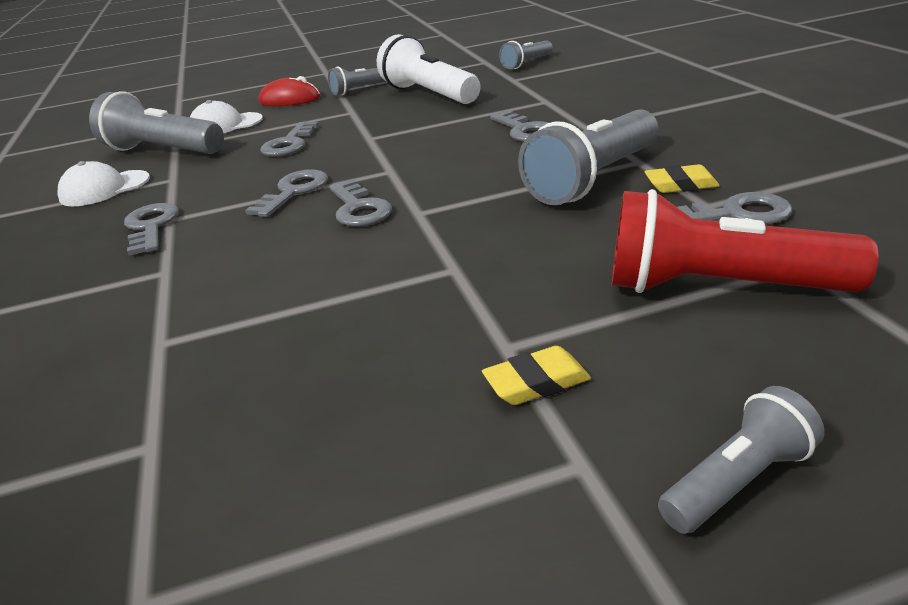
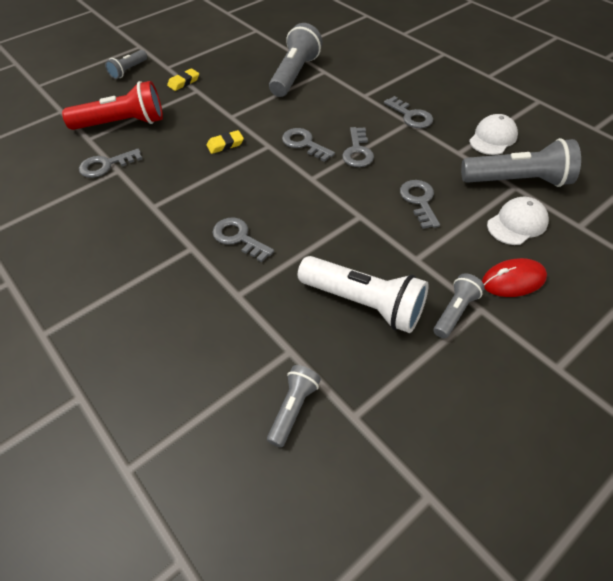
camera: 155 degrees right, 20 degrees up
(593, 179) = (179, 184): grey flashlight -> grey flashlight (294, 74)
(681, 185) = (129, 185): yellow eraser -> yellow eraser (225, 144)

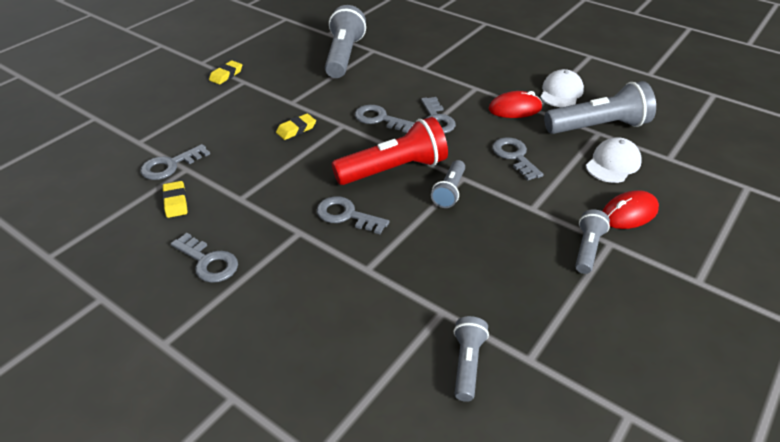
camera: 15 degrees left, 10 degrees down
(98, 201) = (176, 202): none -> yellow eraser
(122, 123) = (172, 122): red flashlight -> red flashlight (394, 169)
(128, 70) = (158, 70): grey flashlight -> grey flashlight (449, 191)
(364, 303) = (498, 256): white flashlight -> none
(411, 116) = (476, 82): grey key -> grey key (208, 262)
(439, 150) = (515, 109): none -> red mouse

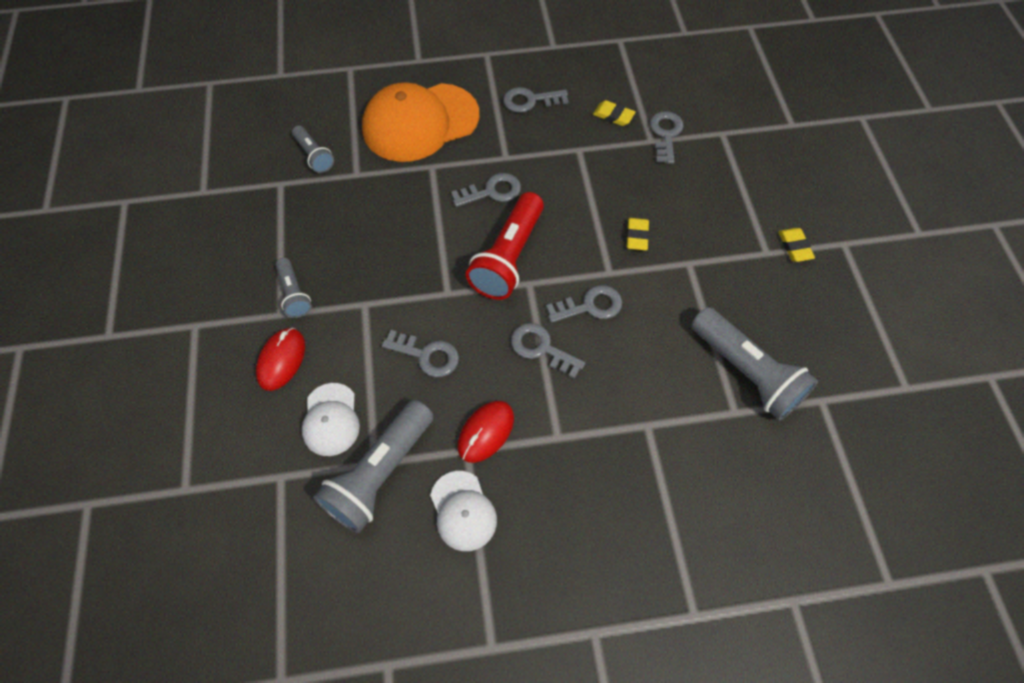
camera: 135 degrees right, 20 degrees up
(325, 317) = (420, 122): none -> orange cap
(449, 191) = (443, 270): grey flashlight -> none

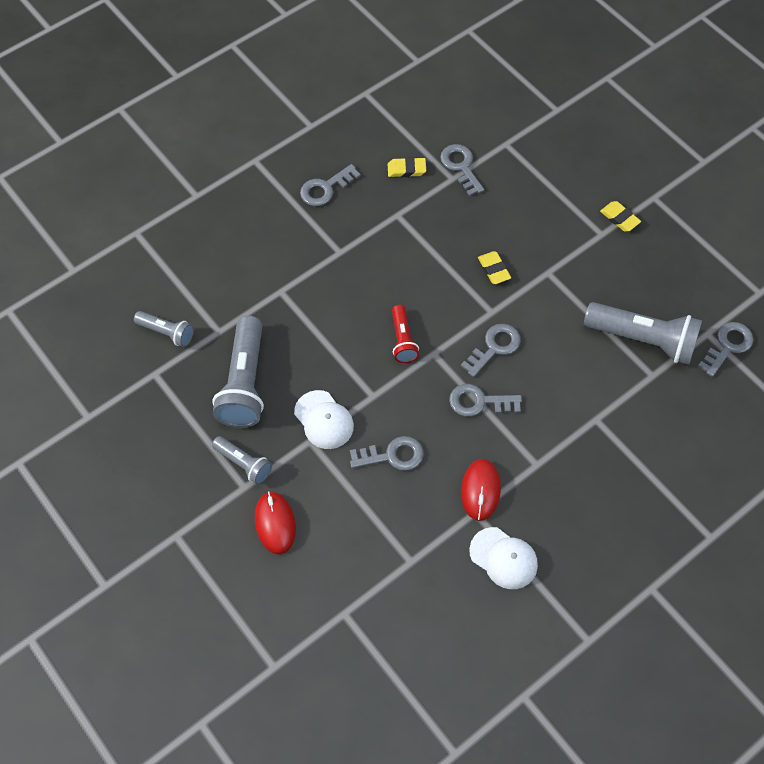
camera: 30 degrees left, 0 degrees up
(331, 419) = (352, 547): white cap -> white cap (324, 420)
(380, 474) = (421, 566): grey flashlight -> grey flashlight (245, 383)
(420, 122) = (241, 255): orange cap -> none
(492, 191) = (349, 289): grey key -> grey key (727, 346)
(508, 258) = (403, 340): red flashlight -> red flashlight, size x0.54

